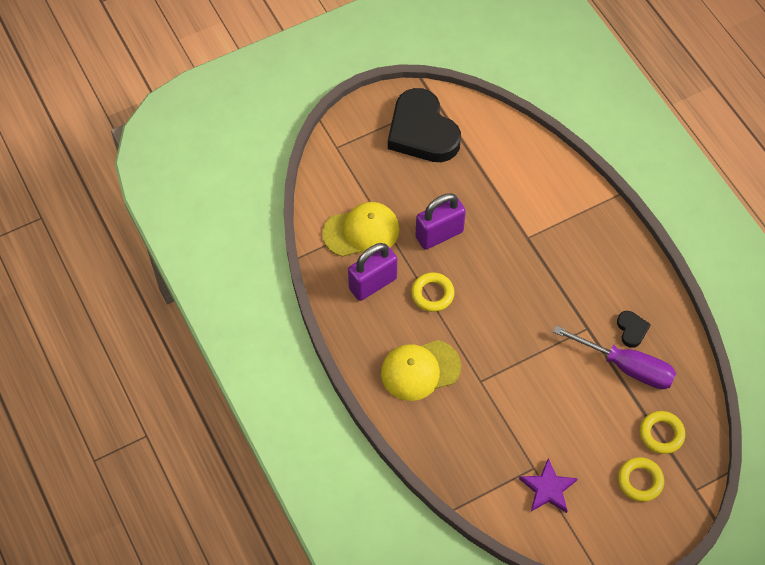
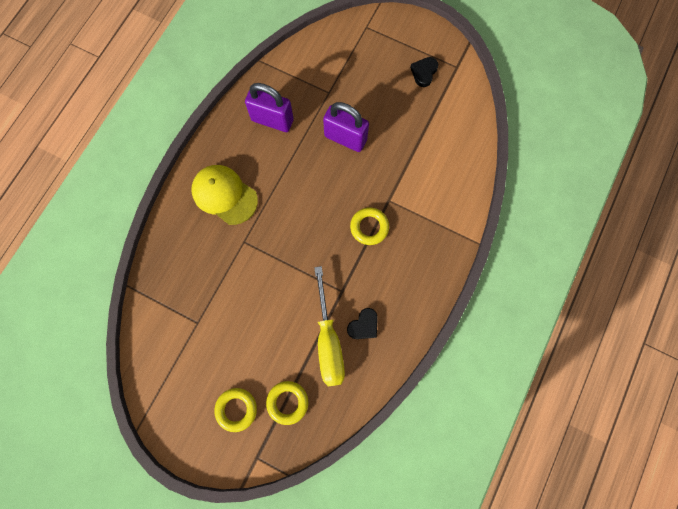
camera: 55 degrees right, 15 degrees up
(361, 231) = (309, 86): yellow cap -> none
(422, 131) = (424, 72): black heart -> black heart, size x0.42
(432, 294) = (292, 164): yellow ring -> yellow ring (369, 227)
(548, 488) = (186, 343): purple star -> none
(627, 367) = (328, 341): purple screwdriver -> yellow screwdriver

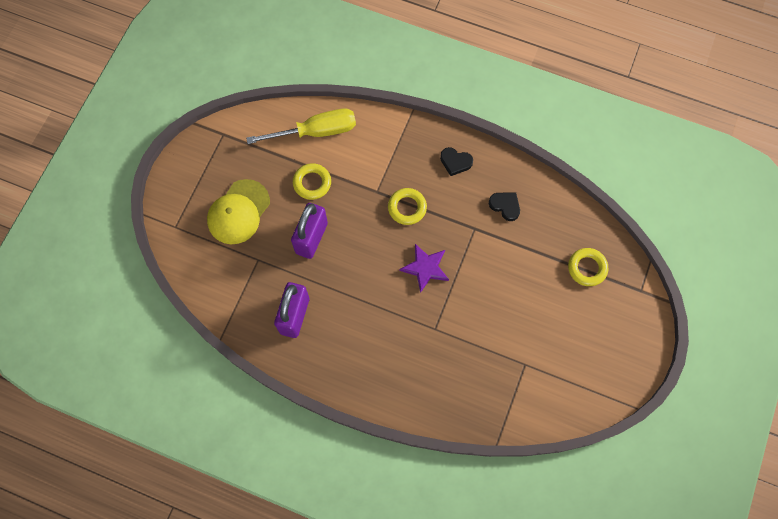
camera: 95 degrees left, 5 degrees down
(224, 195) = (385, 356): yellow cap -> yellow cap (238, 212)
(236, 409) = (601, 314): yellow ring -> yellow ring (312, 183)
(305, 239) = (425, 268): none -> purple star
(328, 341) = (524, 236): yellow screwdriver -> yellow screwdriver (316, 131)
(424, 72) = (231, 165): black heart -> black heart (455, 162)

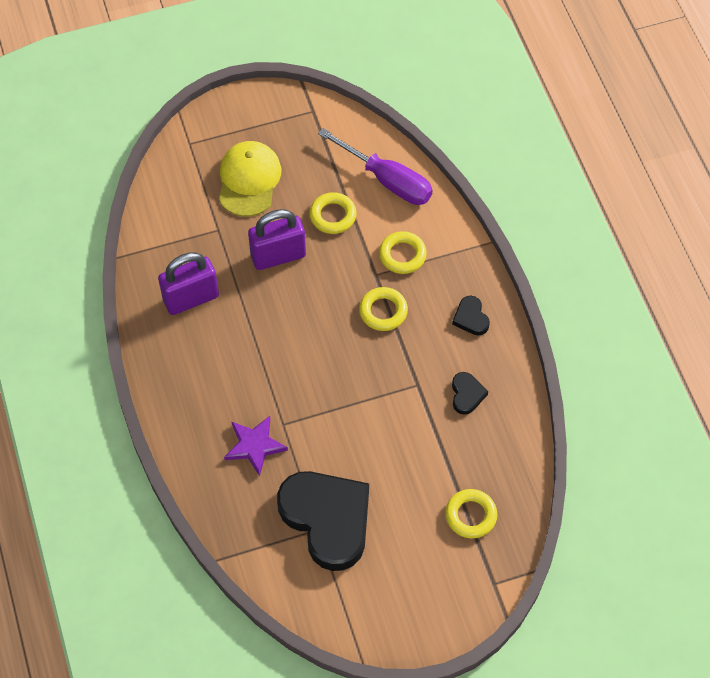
camera: 50 degrees right, 10 degrees down
(238, 212) = (249, 180): yellow cap -> yellow cap turned 105 degrees clockwise
(316, 131) = (388, 180): yellow screwdriver -> purple screwdriver
(377, 165) = (402, 255): none -> yellow ring
(425, 268) = (336, 371): purple star -> purple star (255, 446)
(523, 353) = (327, 519): none -> black heart

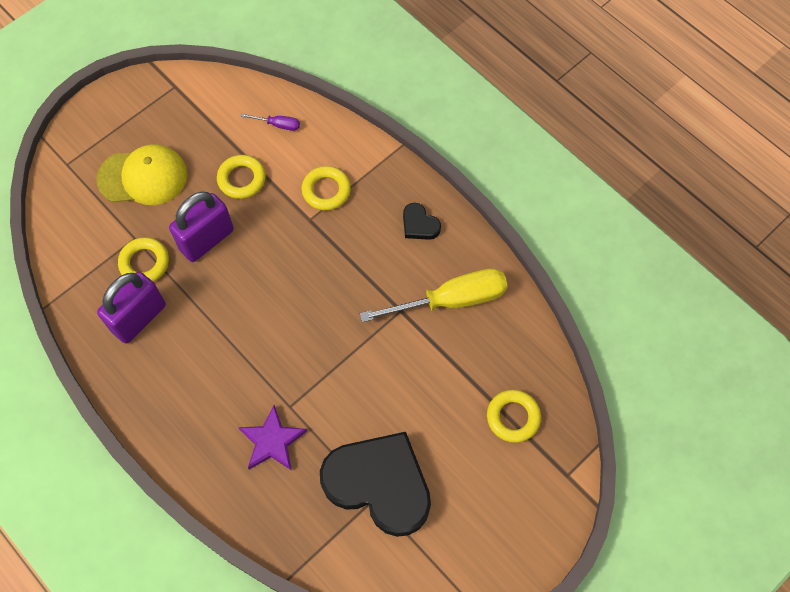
camera: 25 degrees left, 5 degrees up
(249, 180) = (143, 177): yellow cap -> yellow cap turned 105 degrees clockwise
(383, 311) = (334, 252): yellow ring -> yellow ring (144, 263)
(388, 180) = (278, 125): purple screwdriver -> purple screwdriver, size x0.44
(467, 394) = (451, 300): black heart -> yellow screwdriver

